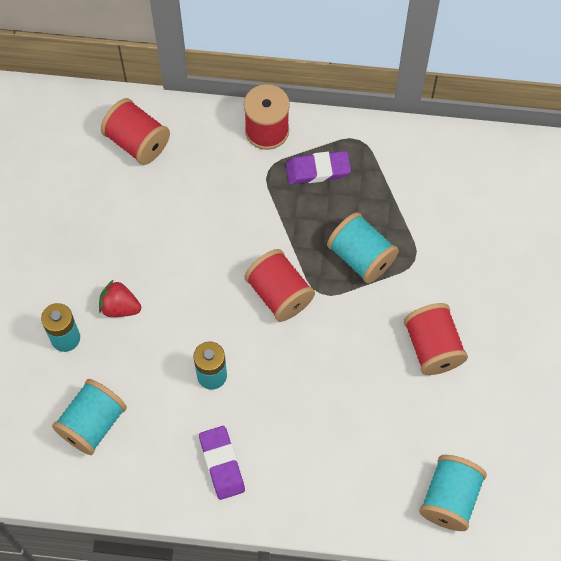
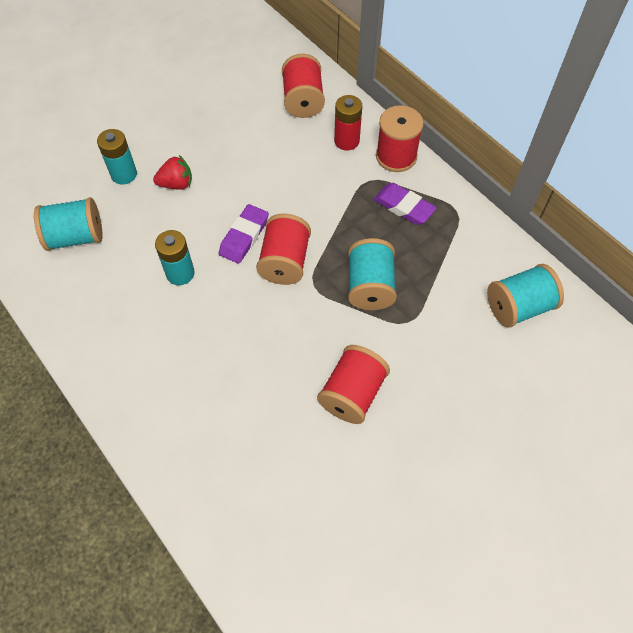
camera: 45 degrees right, 5 degrees down
(120, 307) = (176, 184): red strawberry -> red strawberry turned 105 degrees clockwise
(214, 150) = (346, 141): none -> red battery
(222, 464) = (117, 334): purple eraser -> purple eraser (244, 236)
(449, 498) = (238, 516): turquoise spool -> turquoise spool (518, 307)

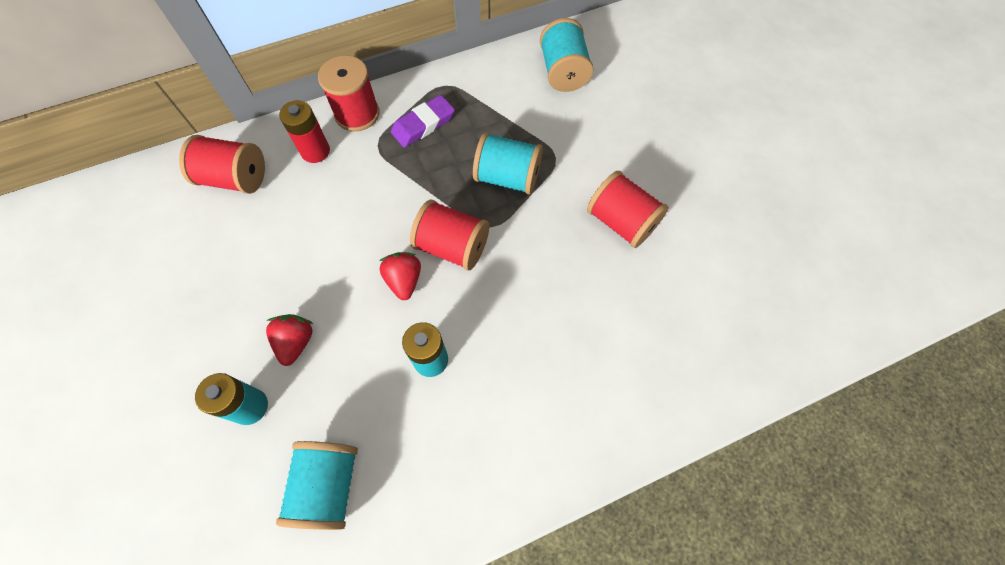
camera: 75 degrees left, 5 degrees up
(244, 236) = (404, 280): purple eraser -> red strawberry

